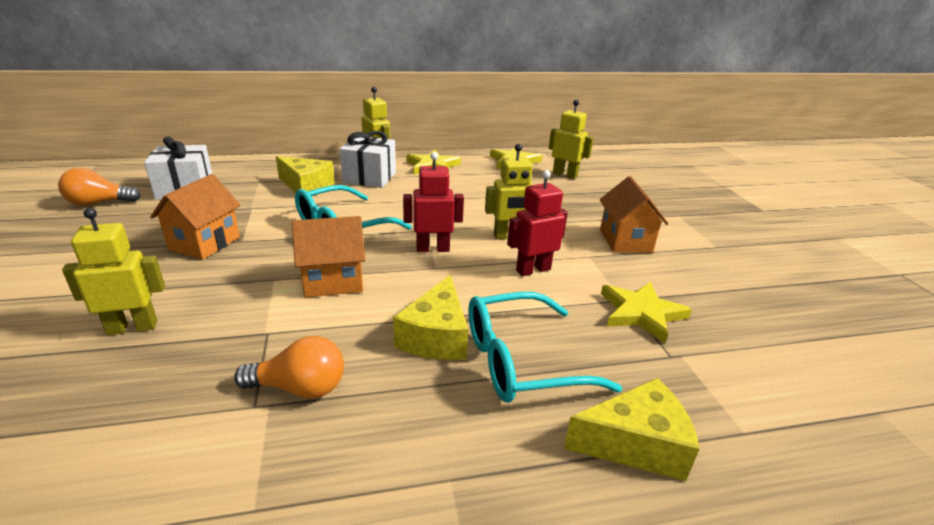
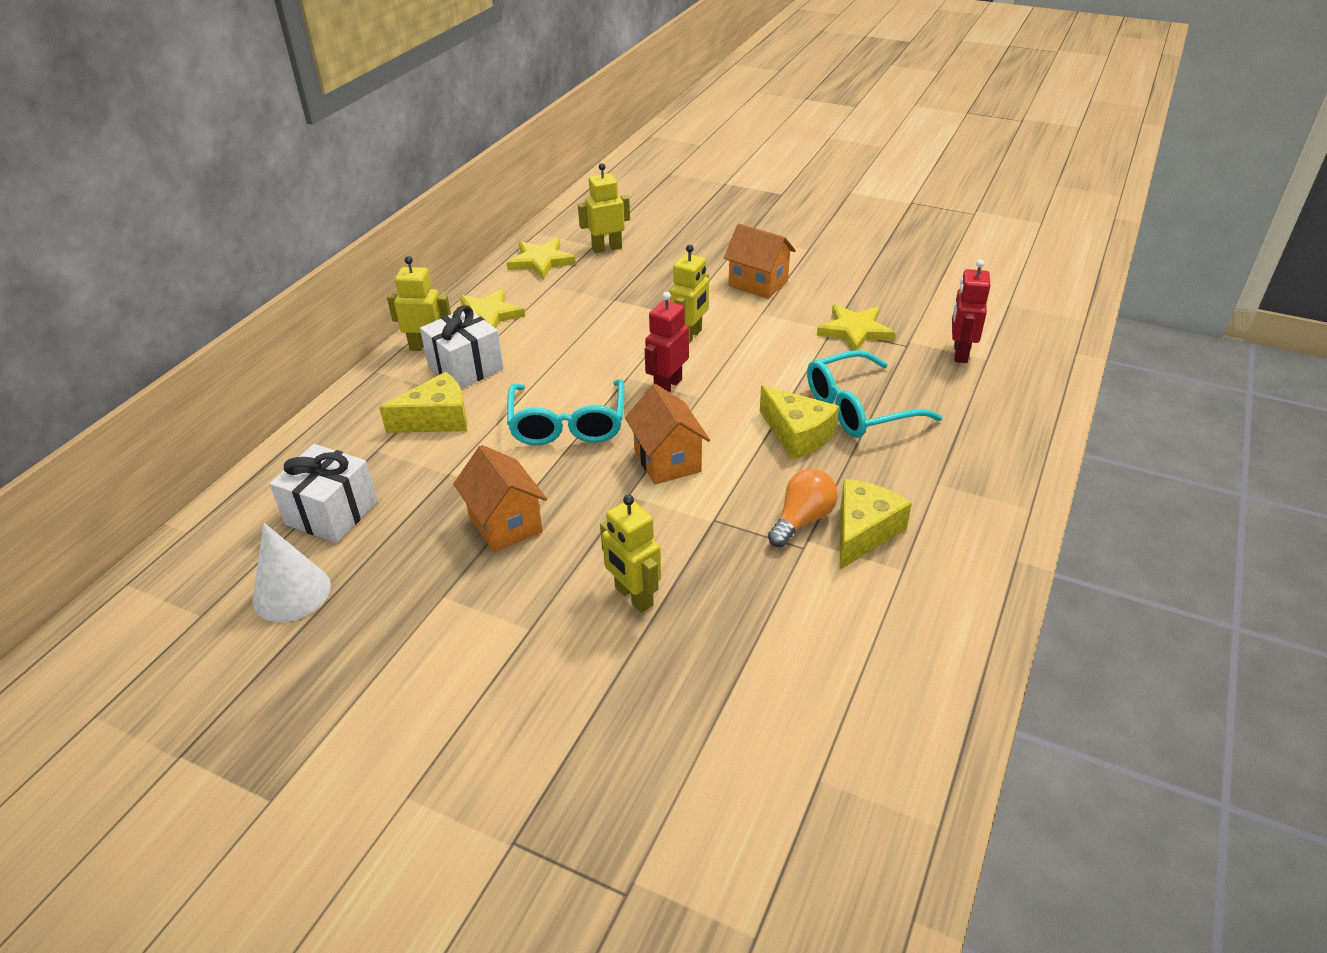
camera: 50 degrees left, 10 degrees up
(99, 203) = (291, 592): orange light bulb -> white cone
(132, 327) = (633, 597): yellow robot -> yellow robot turned 60 degrees counterclockwise
(333, 281) = (667, 461): orange house -> orange house turned 45 degrees counterclockwise
(521, 361) = (859, 408): turquoise glasses -> turquoise glasses turned 45 degrees clockwise
(533, 270) = (754, 349): red robot -> red robot (960, 353)
(635, 444) = (965, 401): yellow cheese -> yellow cheese (863, 532)

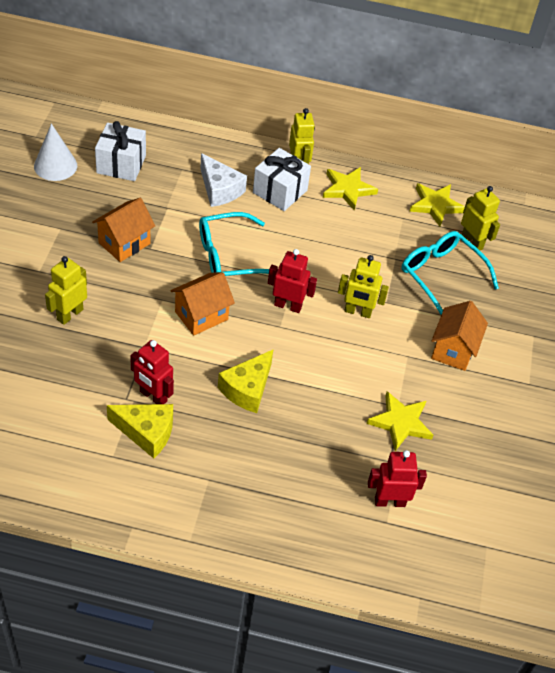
camera: 70 degrees right, 10 degrees up
(437, 419) = (220, 190): yellow cheese -> white cheese
(802, 520) = (153, 396): orange light bulb -> red robot
(859, 408) = (290, 427): turquoise glasses -> turquoise glasses (441, 275)

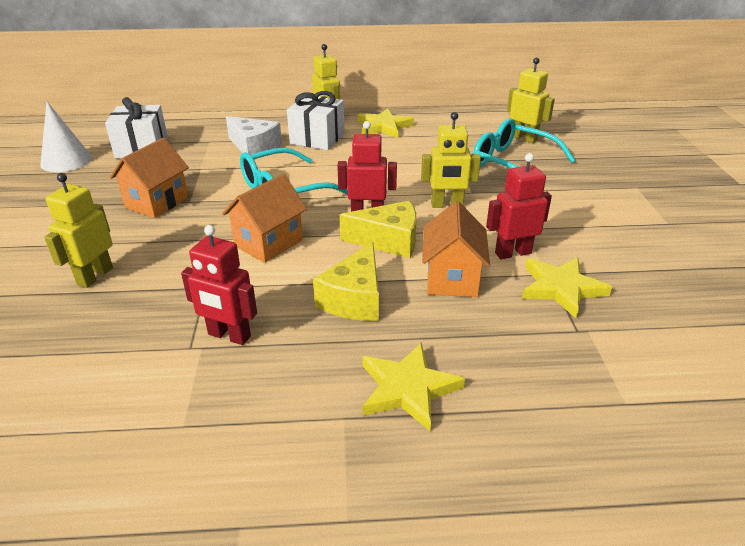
camera: 10 degrees left, 15 degrees down
(146, 432) = (230, 381): yellow cheese -> yellow cheese (388, 241)
(389, 501) = (611, 376): red robot -> red robot (513, 253)
(435, 205) = (472, 122): yellow star -> yellow star (407, 388)
(453, 350) = (568, 213): orange house -> orange house (452, 278)

